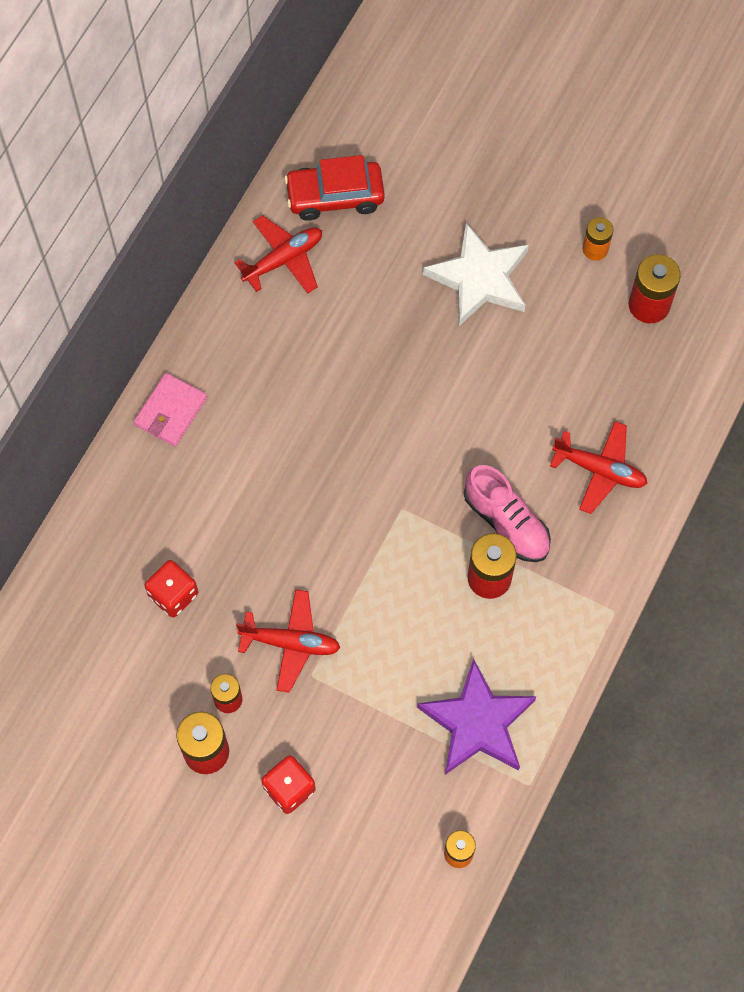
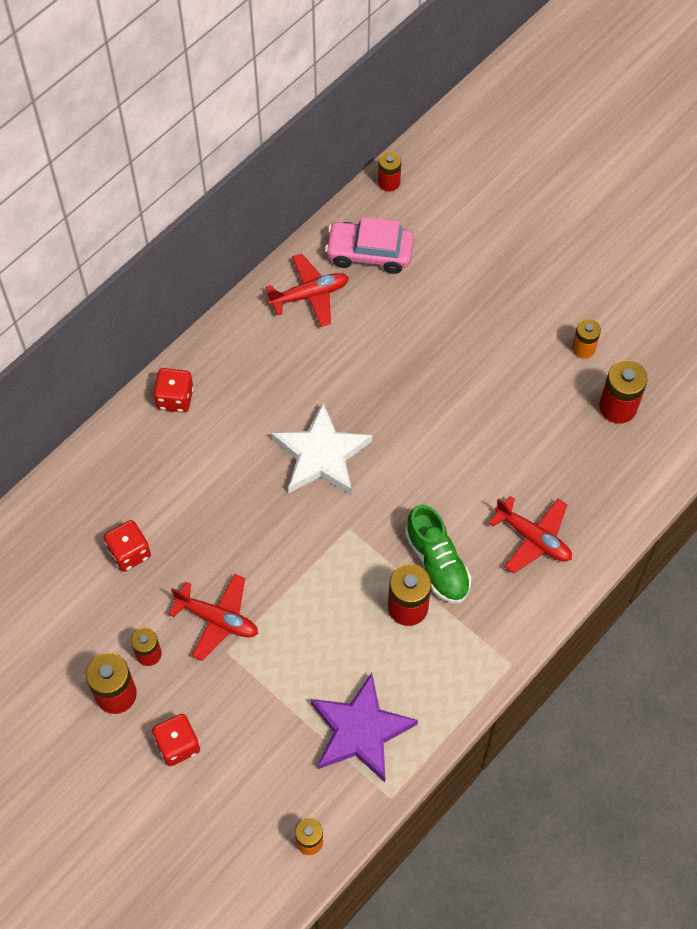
camera: 15 degrees right, 5 degrees down
(171, 411) = (175, 398): pink wallet -> red dice
(333, 111) = (389, 182): none -> red battery
(335, 196) = (369, 253): red car -> pink car
(479, 278) = (474, 350): white star -> white star (321, 455)
(506, 522) = (437, 563): pink shoe -> green shoe

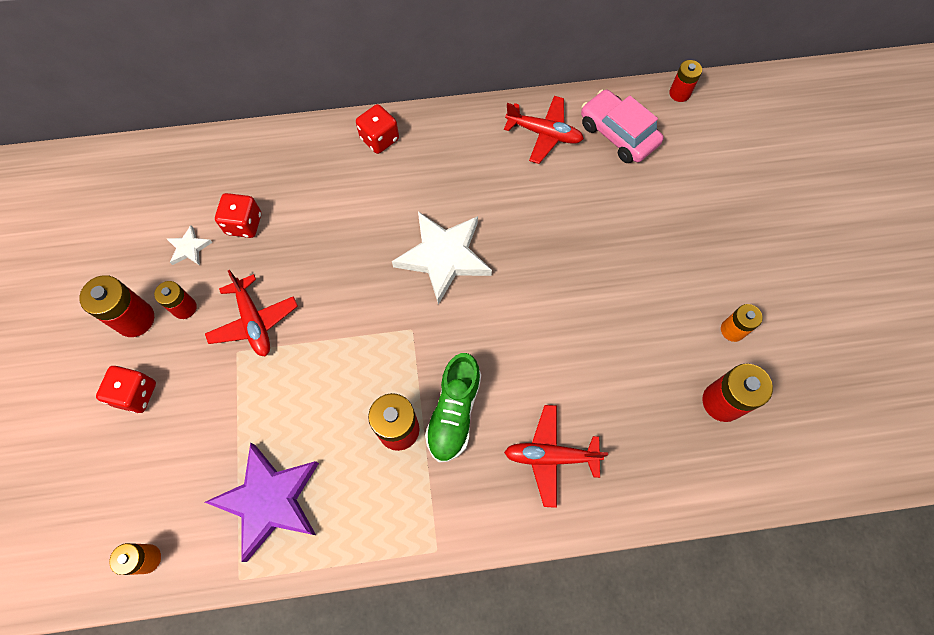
camera: 40 degrees right, 5 degrees up
(102, 607) = (189, 248): none -> white star
(533, 538) = (551, 456): red plane -> red plane turned 105 degrees clockwise

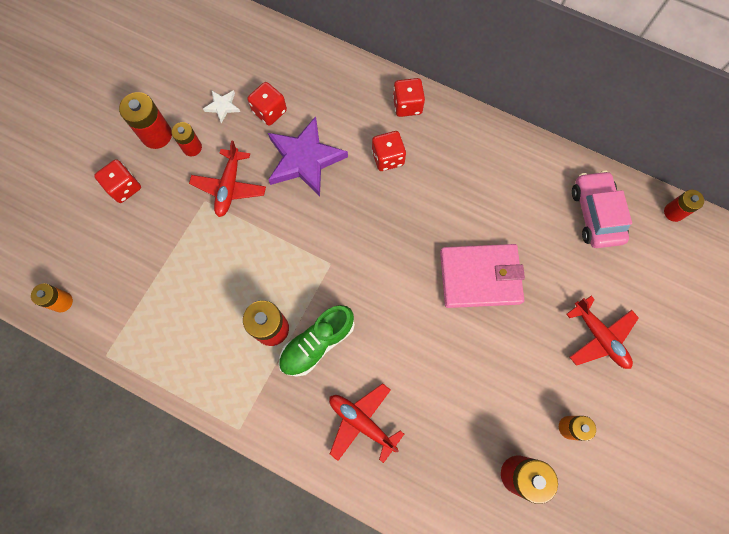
camera: 35 degrees right, 5 degrees up
(269, 501) = (157, 317): purple star -> purple star (304, 159)
(395, 197) = (387, 158): none -> red dice
(444, 257) = (390, 225): white star -> none
(544, 134) = (535, 177): red plane -> red plane (599, 337)
(560, 251) = (480, 277): none -> pink wallet

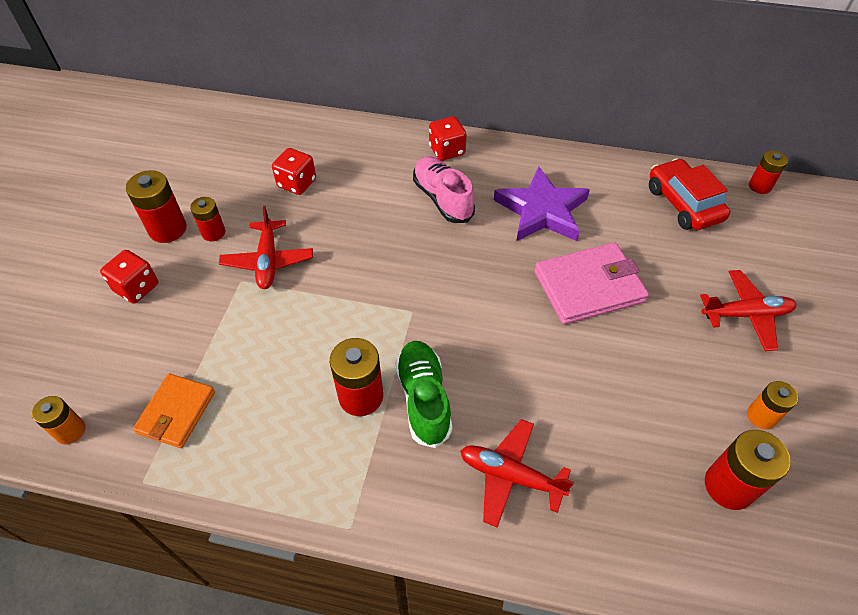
camera: 15 degrees left, 20 degrees down
(137, 306) = (176, 412): none -> orange wallet
(222, 106) = (241, 189): white star -> none
(304, 159) = (349, 218): purple star -> purple star (541, 210)
(317, 343) = (423, 399): green shoe -> green shoe turned 135 degrees clockwise
(387, 158) = (442, 199): red dice -> pink shoe
(595, 214) = (683, 204): pink car -> red car
(599, 337) = (746, 315): red plane -> red plane turned 45 degrees counterclockwise

